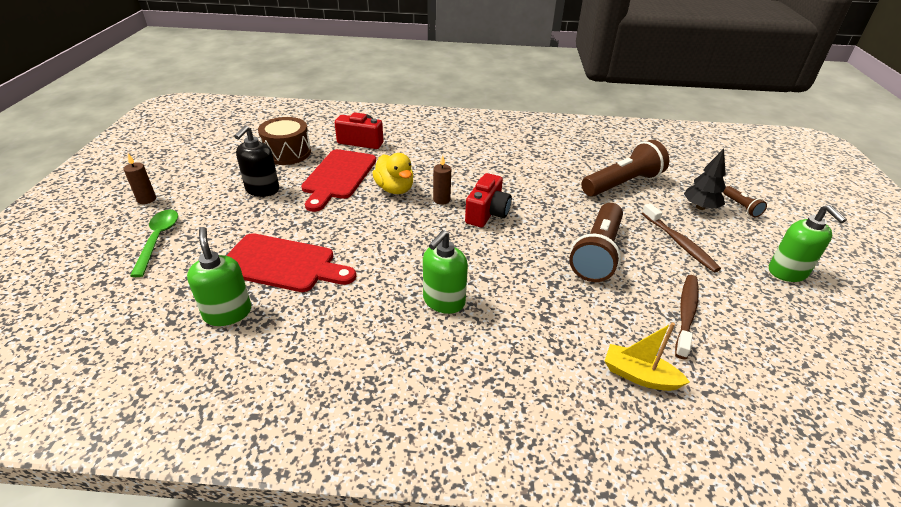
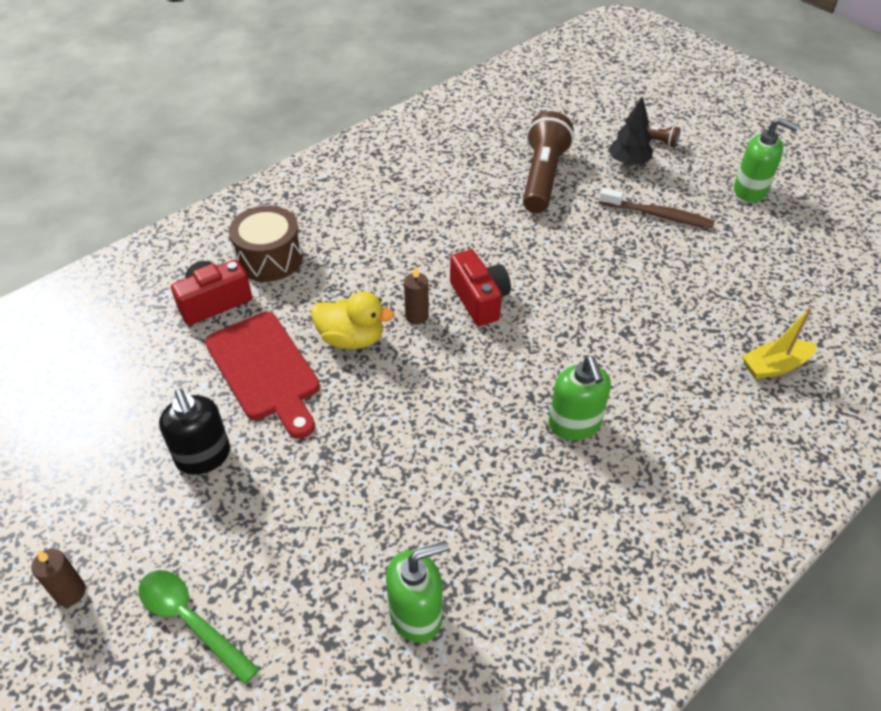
camera: 45 degrees left, 10 degrees up
(228, 313) = (416, 614): green soap dispenser -> green soap dispenser turned 135 degrees clockwise
(283, 264) = (380, 518): red cutting board -> none
(287, 153) = (146, 385): brown drum -> brown drum (269, 258)
(597, 253) = (618, 274): brown flashlight -> none
(686, 314) = (739, 284): brown toothbrush -> none

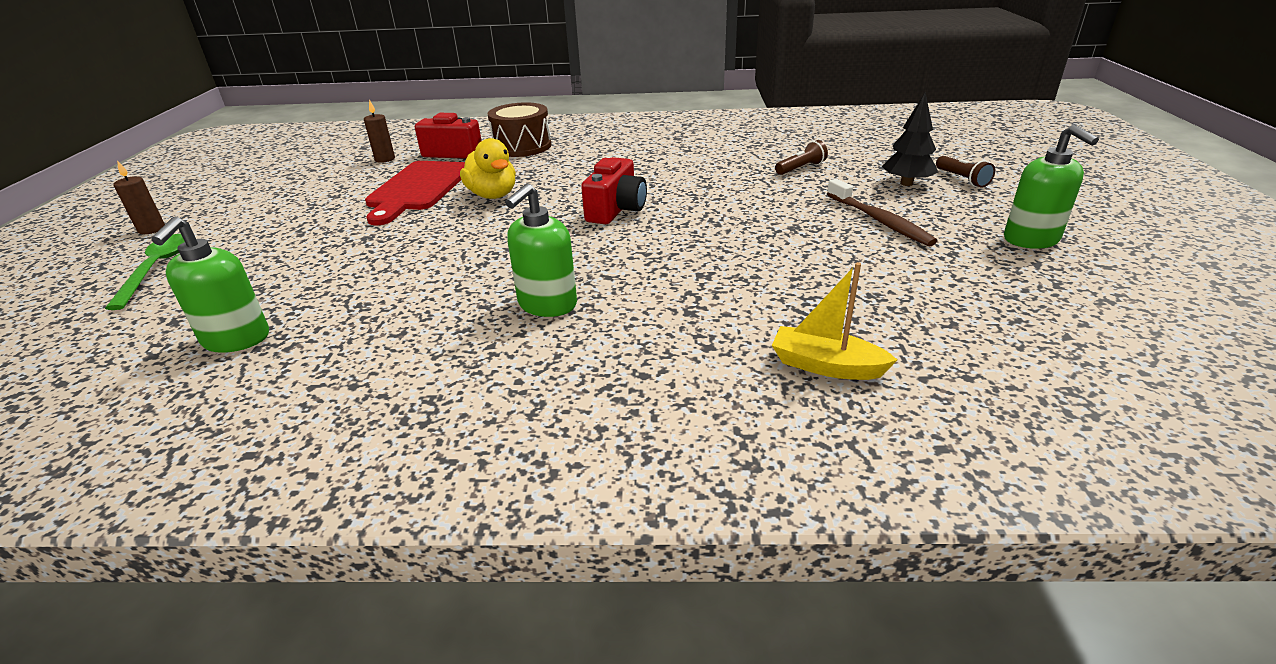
camera: 45 degrees right, 15 degrees down
(203, 456) = (312, 209): black soap dispenser -> none
(416, 614) = (236, 339): green soap dispenser -> green soap dispenser turned 75 degrees clockwise
(417, 316) = (555, 201): brown candle -> brown candle (385, 159)
(542, 177) = (800, 168): brown flashlight -> brown flashlight, size x0.46

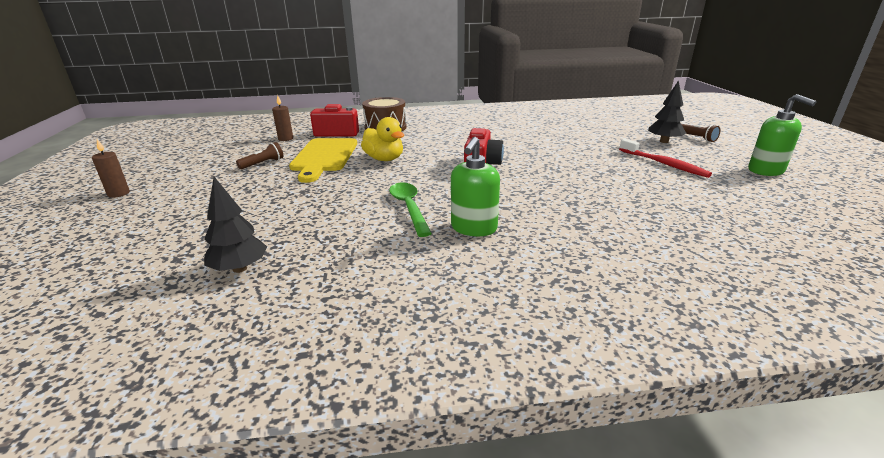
camera: 10 degrees left, 5 degrees down
(156, 269) = (139, 222): green spoon -> green spoon (409, 208)
(236, 339) = (239, 269): green soap dispenser -> black tree
(418, 189) = (324, 157): red cutting board -> yellow cutting board
(800, 168) = (589, 135): brown flashlight -> brown flashlight (263, 163)
(826, 366) = (697, 255): yellow boat -> none
(879, 221) = (664, 164): brown toothbrush -> red toothbrush

